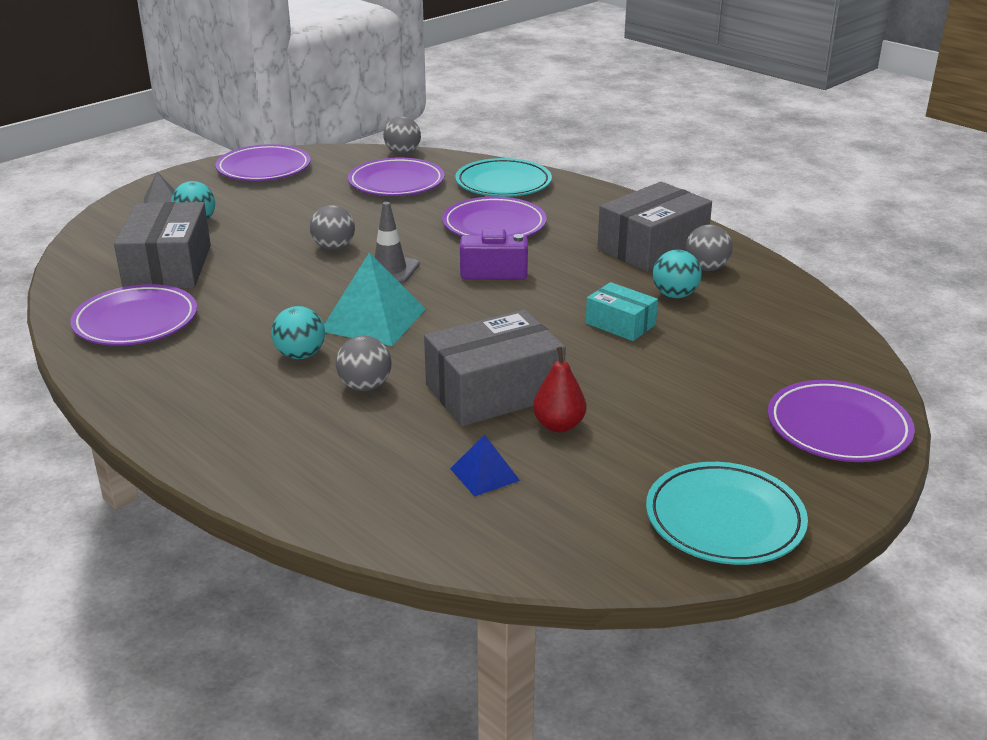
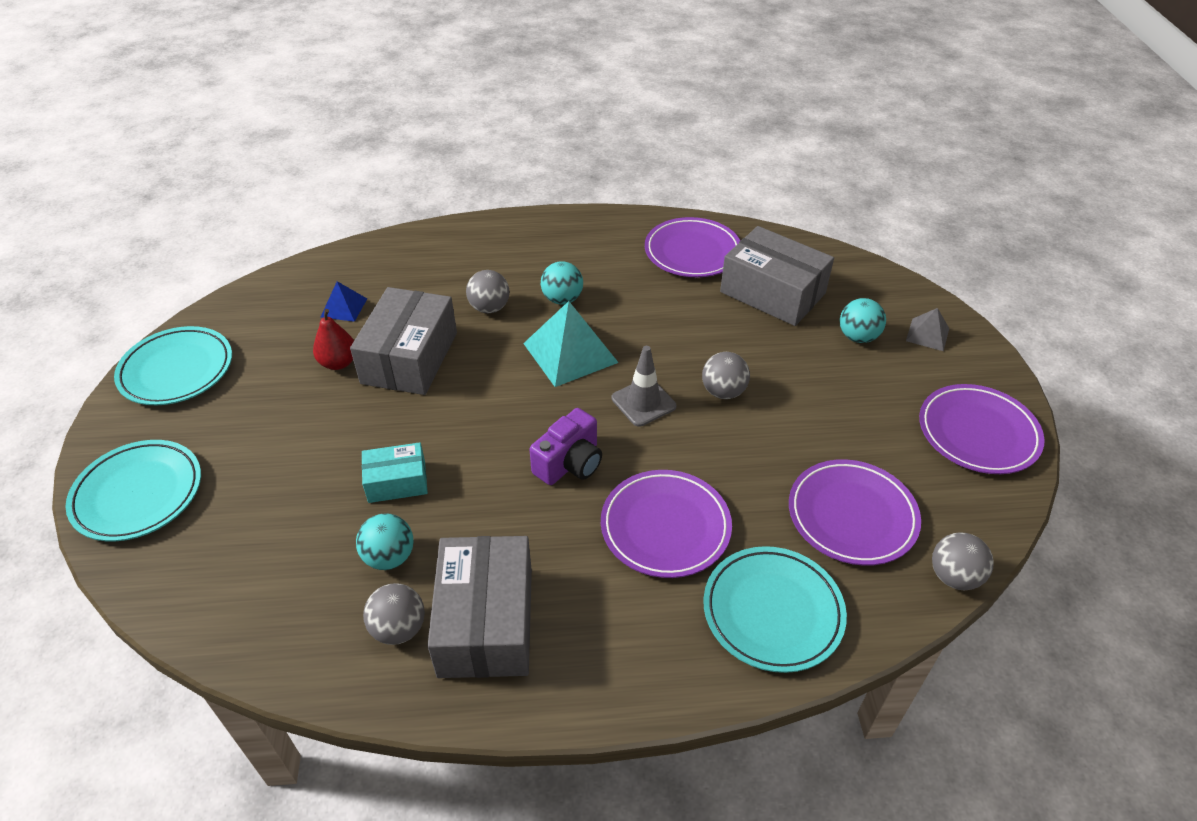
camera: 130 degrees right, 15 degrees up
(838, 428) = (138, 494): purple plate -> turquoise plate

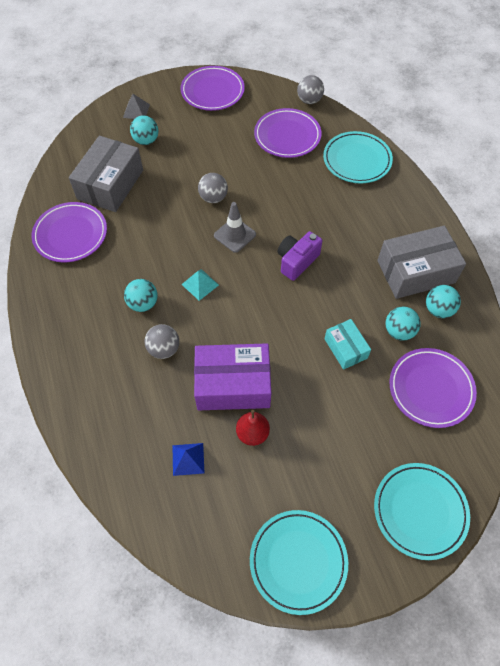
camera: 105 degrees left, 15 degrees up
(399, 628) = (438, 309): grey ball -> turquoise ball
(410, 358) = (233, 384): grey box -> purple box
(569, 463) = (297, 261): purple camera -> purple camera turned 75 degrees counterclockwise
(570, 352) = (200, 284): turquoise pyramid -> turquoise pyramid, size x0.53
(665, 527) = (324, 208): purple plate -> purple plate (431, 389)

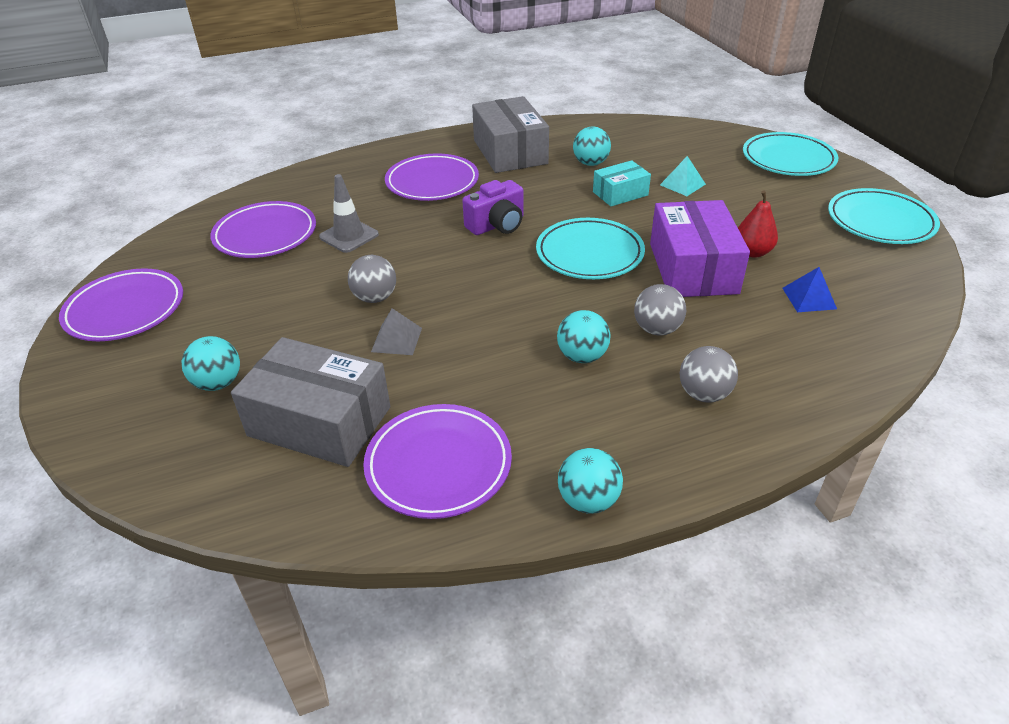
camera: 90 degrees left, 20 degrees down
(136, 111) = (127, 404): grey pyramid -> grey pyramid (396, 339)
(200, 284) = (541, 302): turquoise pyramid -> turquoise pyramid (682, 184)
(235, 235) = (450, 275): grey traffic cone -> grey traffic cone (349, 236)
(297, 261) = (497, 225): purple camera -> purple camera turned 75 degrees counterclockwise
(309, 100) = (198, 217): grey ball -> grey ball (704, 394)
(357, 160) = (331, 183): turquoise plate -> turquoise plate (589, 253)
(431, 389) = (656, 149): purple plate -> purple plate (432, 182)
(438, 309) = (559, 142): turquoise ball -> turquoise ball (588, 500)

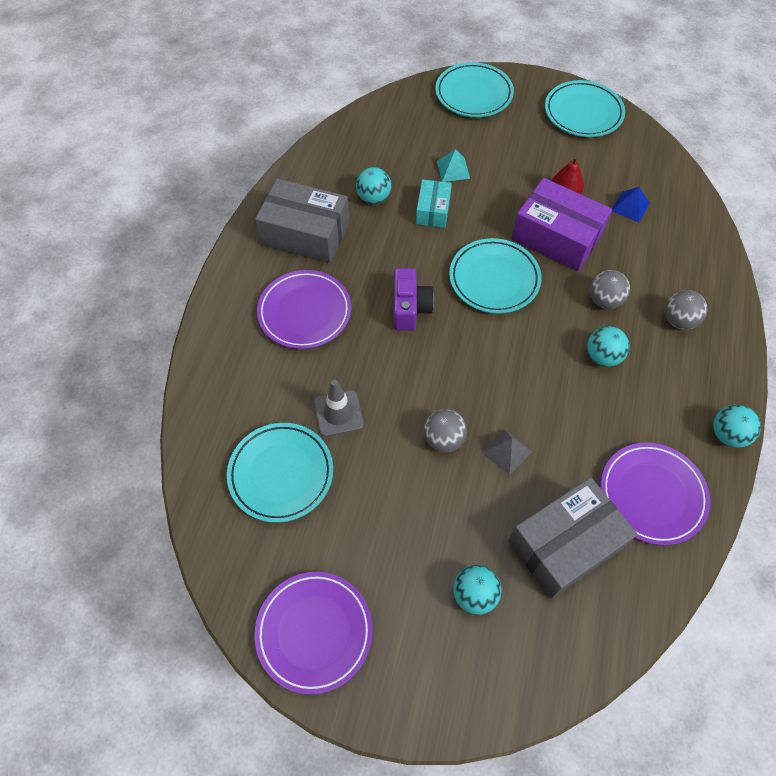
camera: 55 degrees left, 20 degrees up
(265, 235) = (281, 474): purple plate -> turquoise plate

